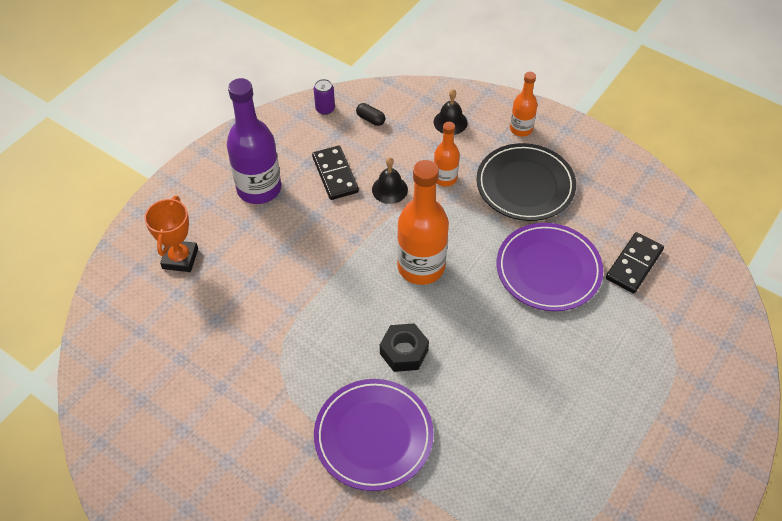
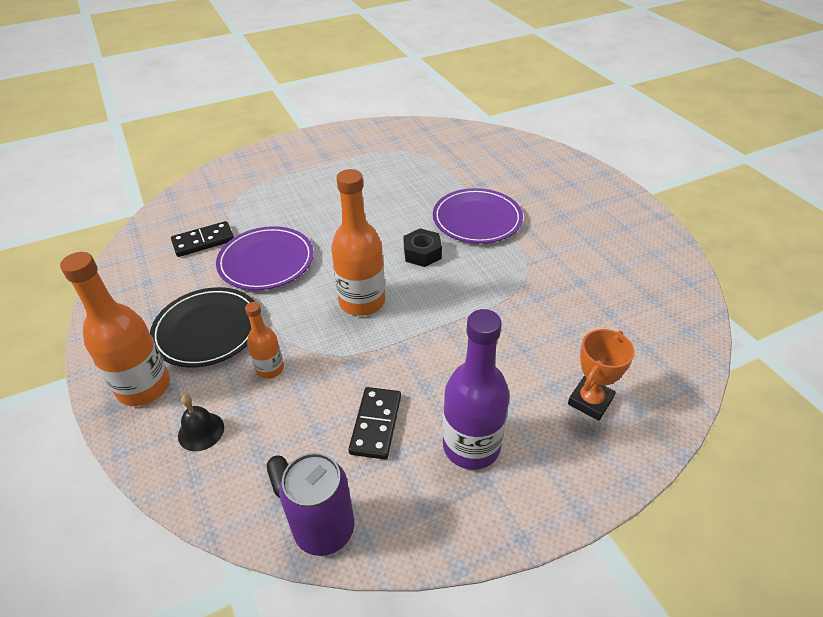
camera: 150 degrees left, 10 degrees down
(325, 109) = (324, 529): purple can -> purple can, size x2.02
(389, 189) = (332, 381): black bell -> none
(521, 129) = (144, 387): orange bottle -> orange bottle, size x1.84

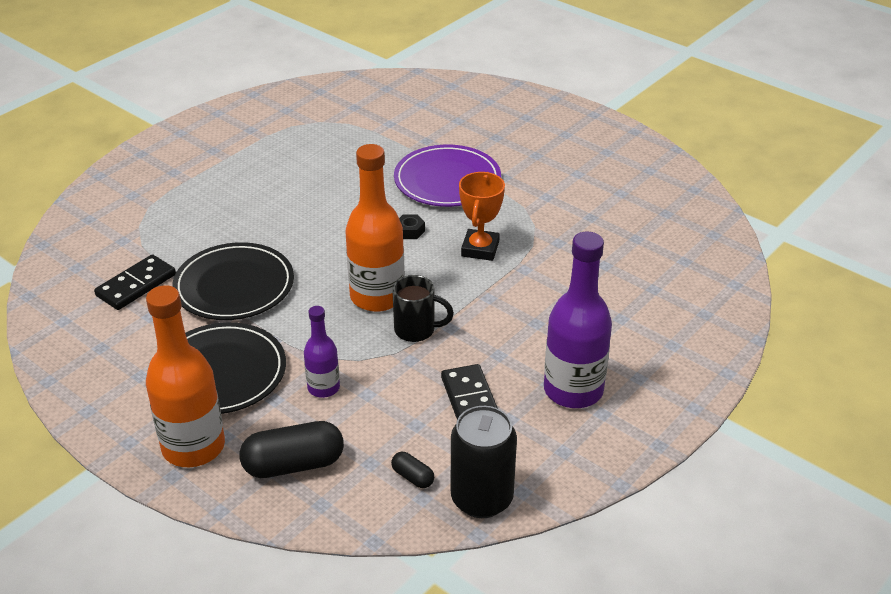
camera: 25 degrees left, 5 degrees down
(201, 431) = (293, 464): black bell -> black capsule
(266, 261) = (234, 286): purple plate -> black plate
(270, 369) = (323, 388): orange bottle -> purple bottle
(324, 529) = (481, 498): purple can -> black can
(373, 341) = (416, 330): none -> black mug
(422, 253) = (410, 231): black nut -> black nut, size x0.60
(590, 401) = (658, 320): orange trophy -> orange trophy (480, 249)

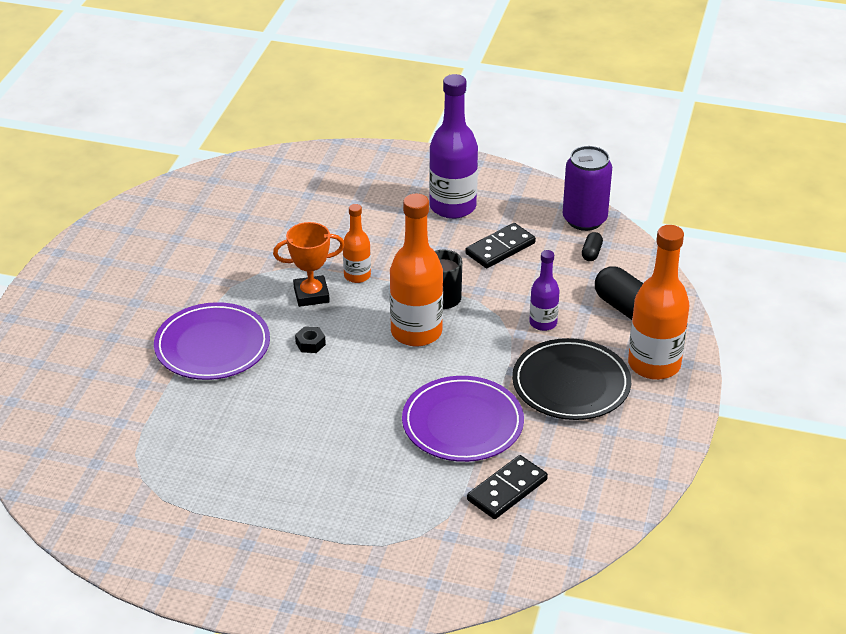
camera: 115 degrees left, 0 degrees up
(136, 285) = (507, 490): black domino -> black domino turned 60 degrees counterclockwise
(234, 286) = (462, 423): black plate -> purple plate
(481, 498) = (584, 220): black can -> purple can
(491, 284) = (357, 276): none -> orange bottle

